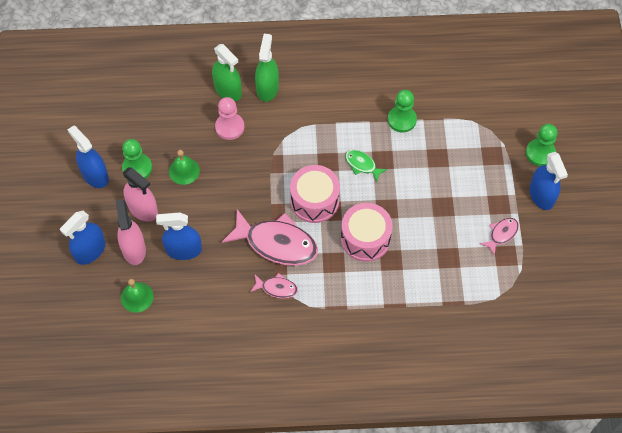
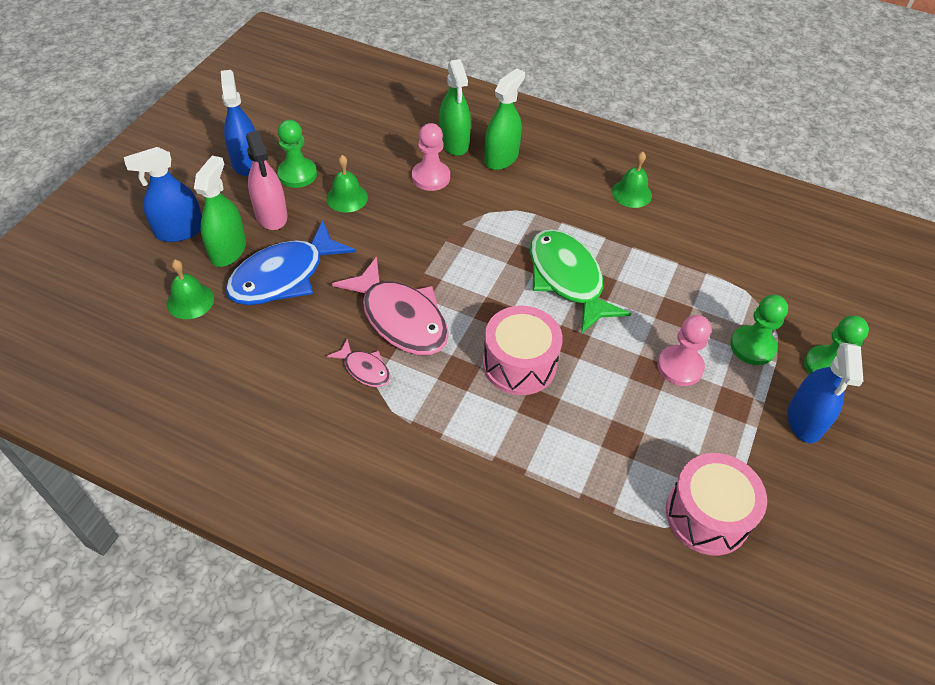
camera: 25 degrees right, 10 degrees down
(134, 249) = (228, 250): pink spray bottle -> green spray bottle
(183, 250) = (284, 276): blue spray bottle -> blue fish
(314, 201) = (481, 292): pink drum -> pink drum (707, 515)
(362, 165) = (567, 279): green fish -> green fish, size x2.06
(368, 77) = (631, 193): none -> green bell
(402, 120) = (649, 252): green pawn -> green pawn (752, 346)
(458, 194) = (680, 367): none -> pink pawn
(501, 234) = (718, 444): pink fish -> none

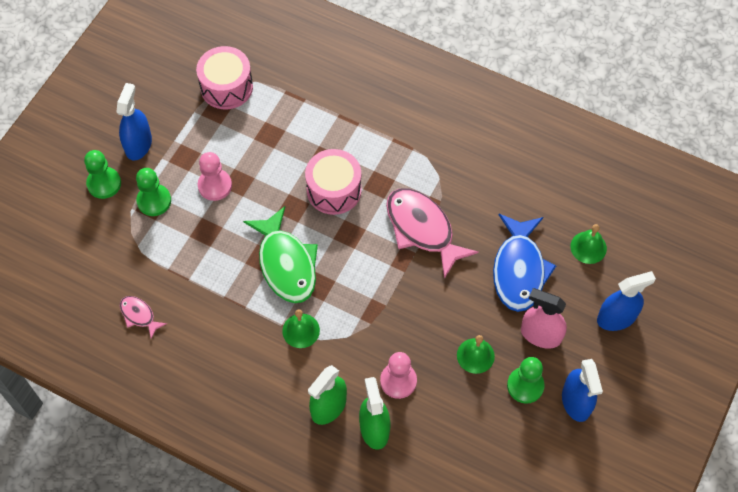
camera: 175 degrees left, 10 degrees up
(228, 250) = (570, 296): green spray bottle -> none
(271, 215) = (540, 335): pink spray bottle -> pink spray bottle turned 45 degrees counterclockwise
(284, 276) = (519, 270): blue fish -> blue fish turned 135 degrees clockwise
(364, 369) = (447, 188): pink fish -> pink fish (139, 315)
(631, 193) = (209, 359): green bell -> green bell (301, 330)

